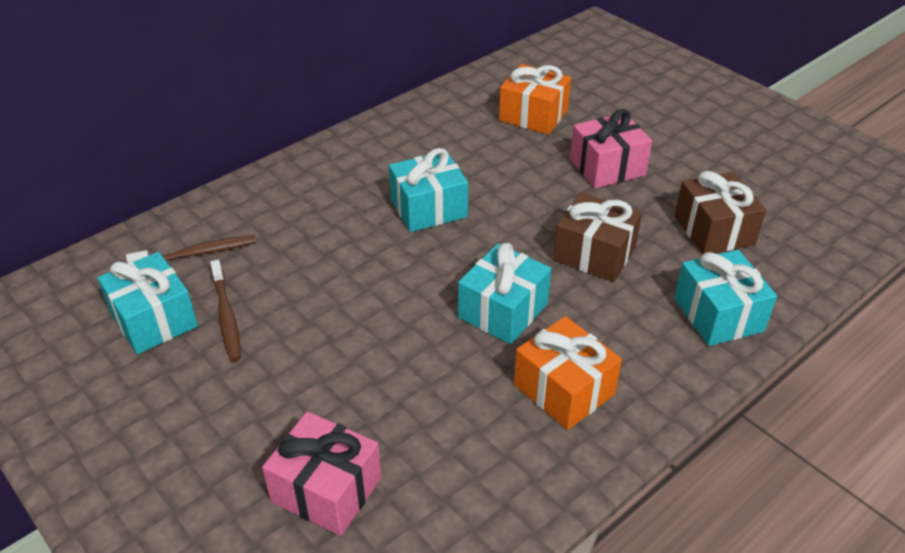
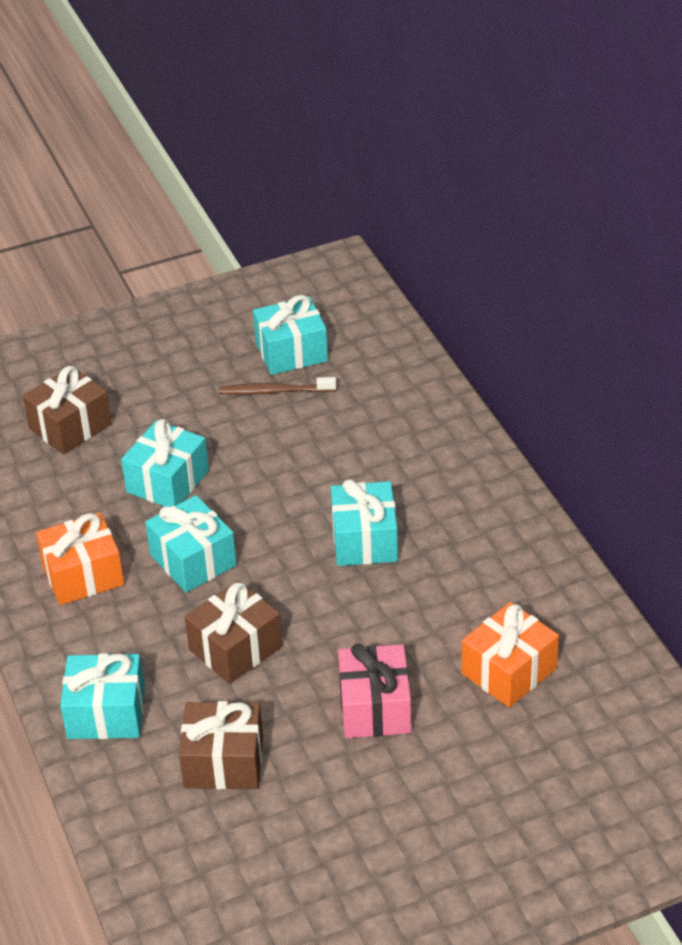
camera: 110 degrees right, 0 degrees up
(197, 253) = (366, 379): brown toothbrush -> none
(326, 489) = (70, 426): pink gift -> brown gift
(397, 363) = (167, 481): none -> turquoise gift

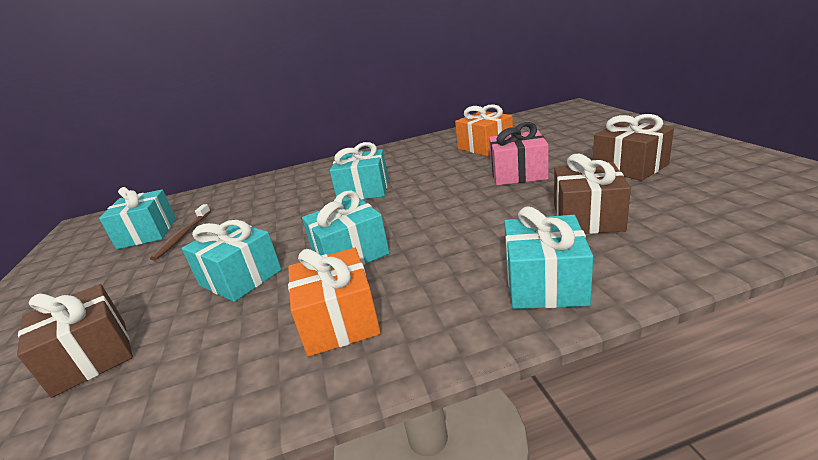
camera: 80 degrees left, 15 degrees down
(235, 648) = (460, 225): brown gift -> brown gift (629, 167)

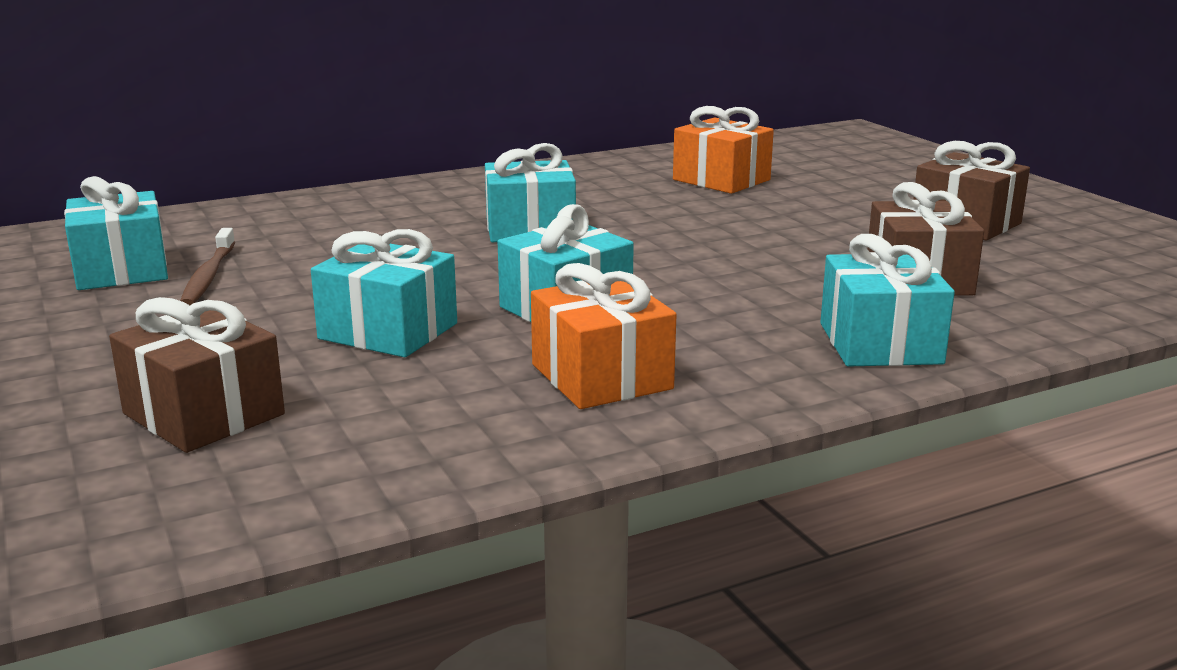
camera: 15 degrees left, 5 degrees down
(518, 174) = (795, 221): pink gift -> none

